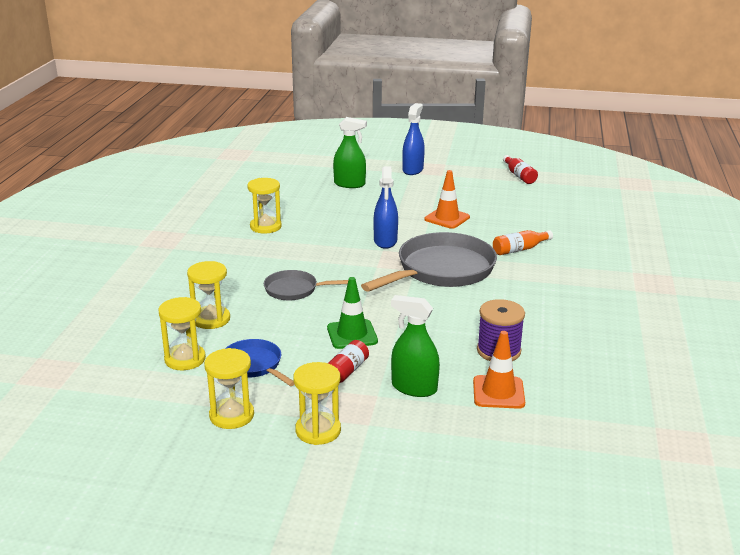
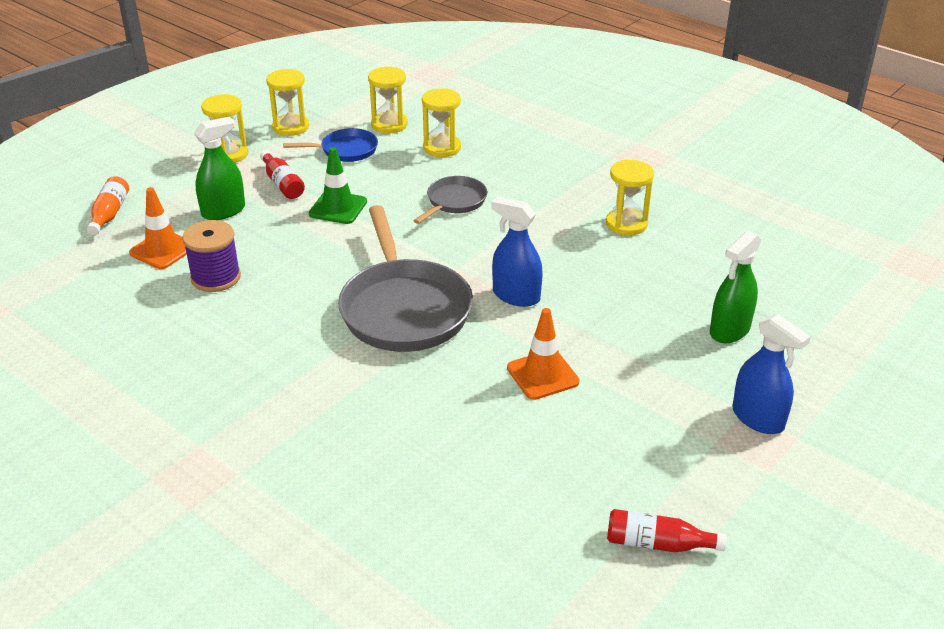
camera: 120 degrees right, 10 degrees up
(519, 249) = (395, 398): orange bottle -> orange bottle (109, 214)

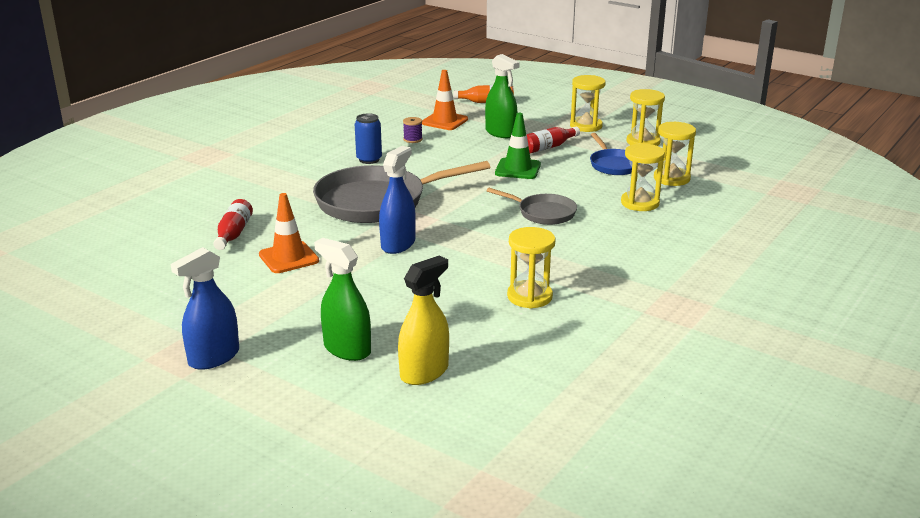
camera: 85 degrees right, 10 degrees down
(216, 277) = (413, 139): purple spool -> purple spool, size x0.52
(271, 314) = (369, 160): none -> blue can
(657, 543) = (85, 304): red bottle -> red bottle (233, 234)
(759, 287) = (424, 372): none -> yellow spray bottle

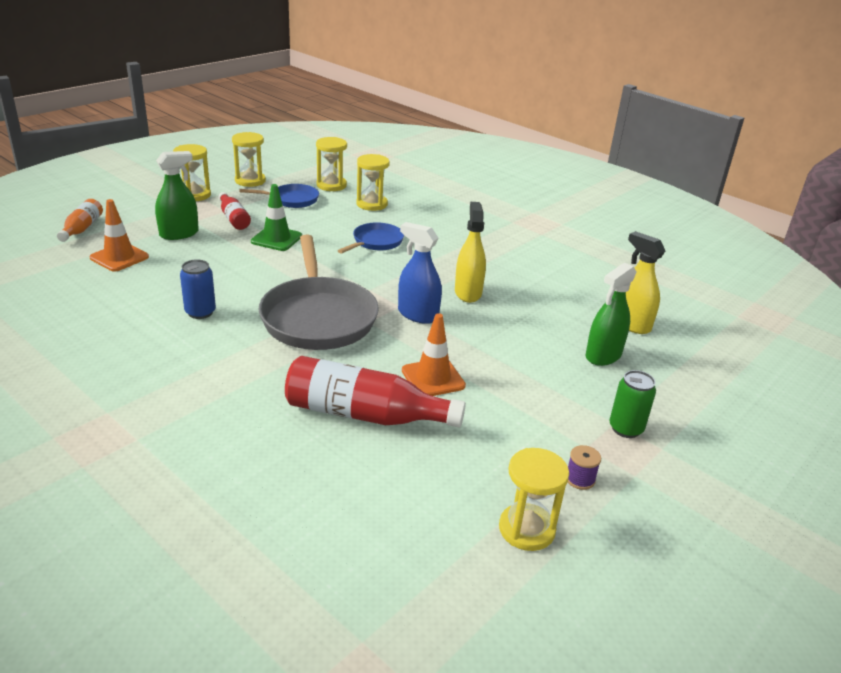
camera: 85 degrees left, 5 degrees up
(214, 357) = (626, 429): blue spray bottle -> green can
(233, 234) = (365, 414): red bottle -> red bottle, size x1.84
(413, 139) = (159, 281): purple spool -> purple spool (580, 479)
(455, 267) = (468, 292): none -> yellow spray bottle
(529, 297) = (519, 269): yellow hourglass -> yellow hourglass (526, 529)
(543, 213) = (375, 242): grey pan -> blue pan

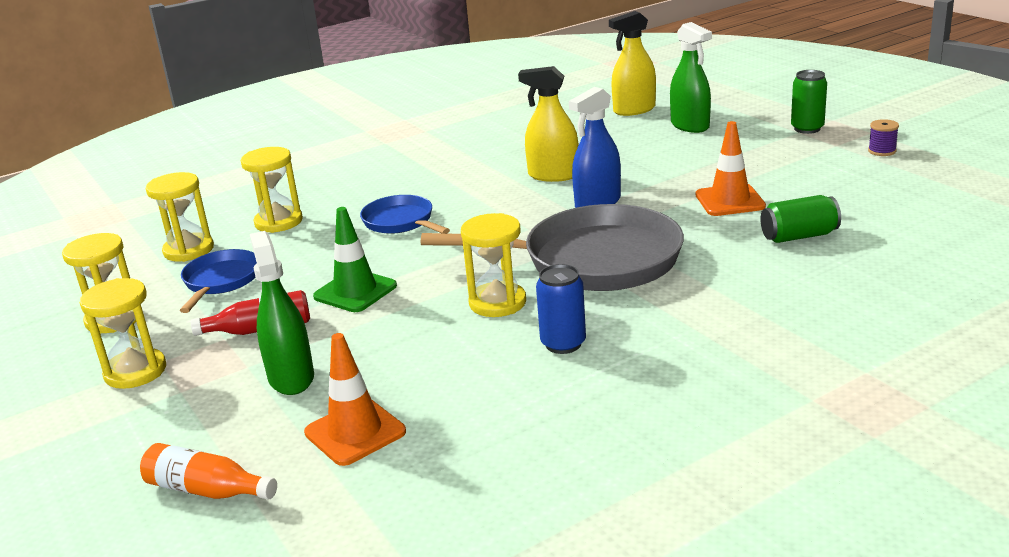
camera: 70 degrees left, 5 degrees down
(365, 414) = (799, 236): red bottle -> green can
(526, 529) = (953, 175): yellow hourglass -> yellow hourglass (497, 303)

